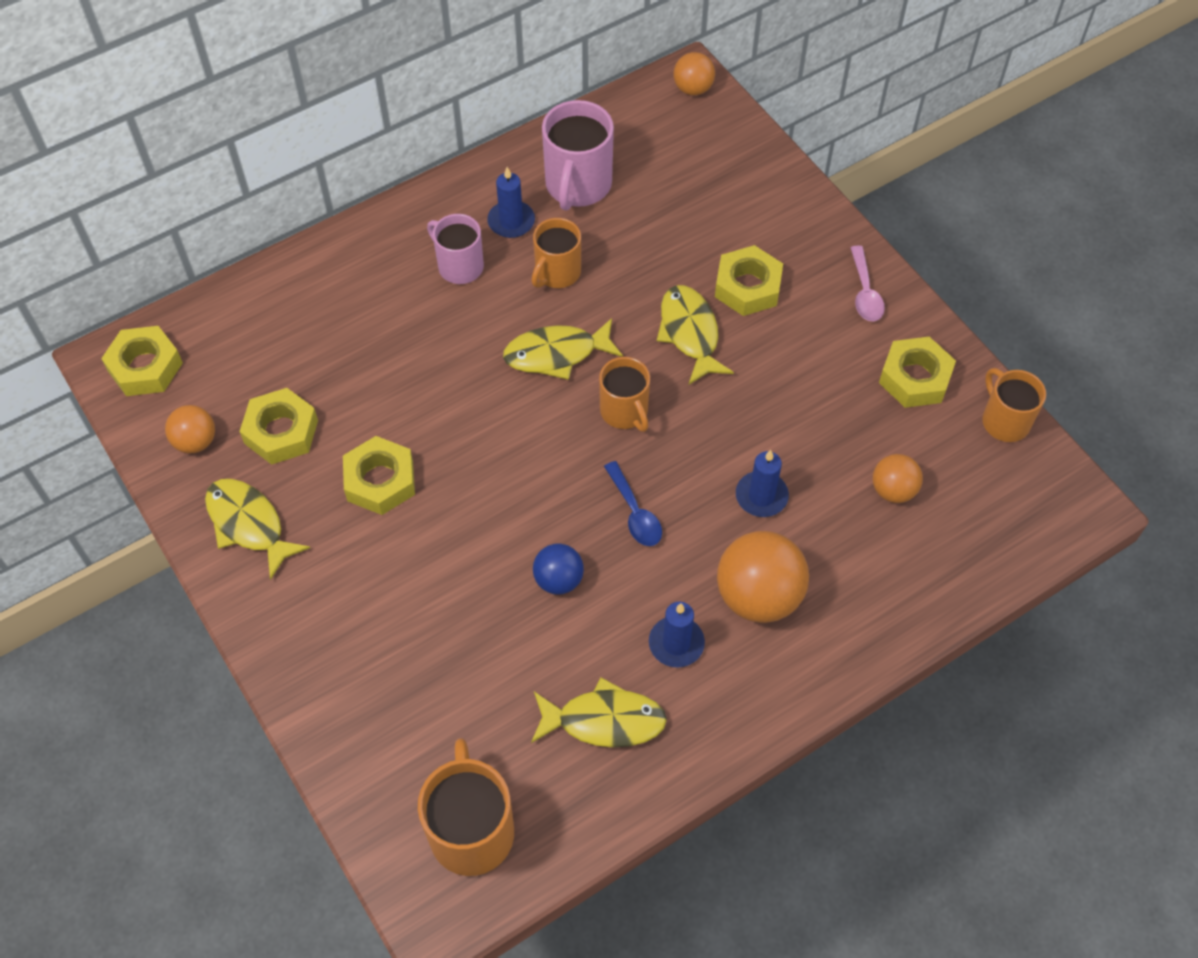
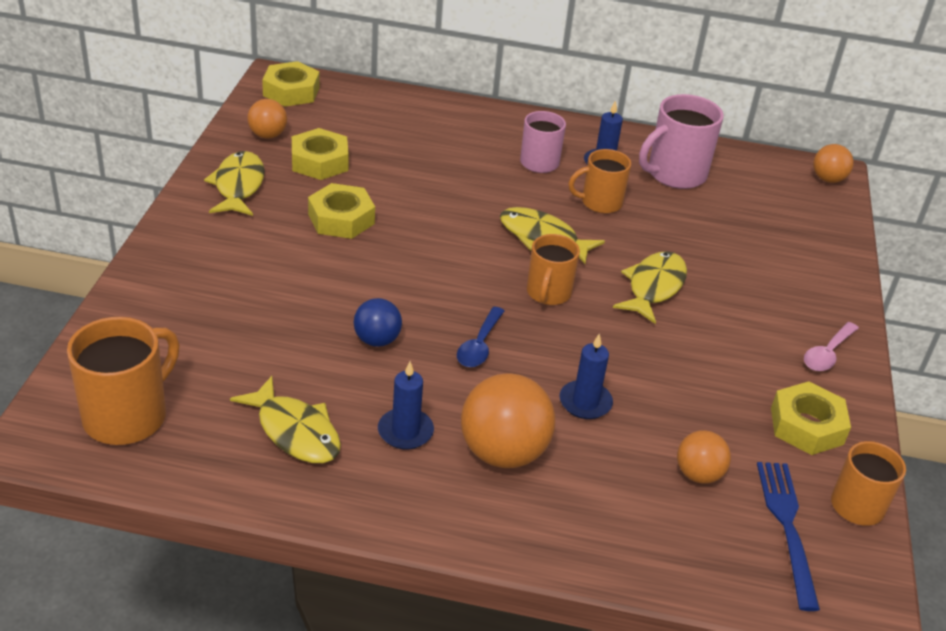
camera: 40 degrees right, 20 degrees down
(747, 287) = (732, 292): yellow nut -> none
(983, 481) = (786, 525): none -> blue fork

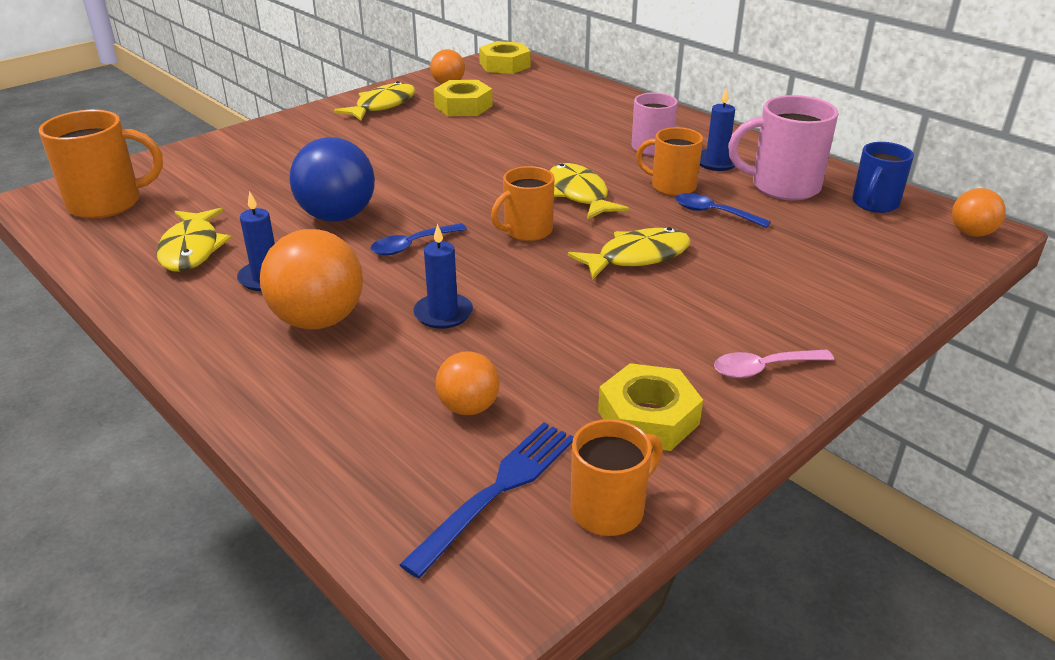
camera: 40 degrees right, 5 degrees down
(341, 219) = (427, 141): yellow nut -> none
(377, 340) = (337, 216): blue ball -> blue ball, size x1.77
(657, 221) = (713, 213): none -> blue spoon
(748, 171) = (874, 204): none -> blue mug

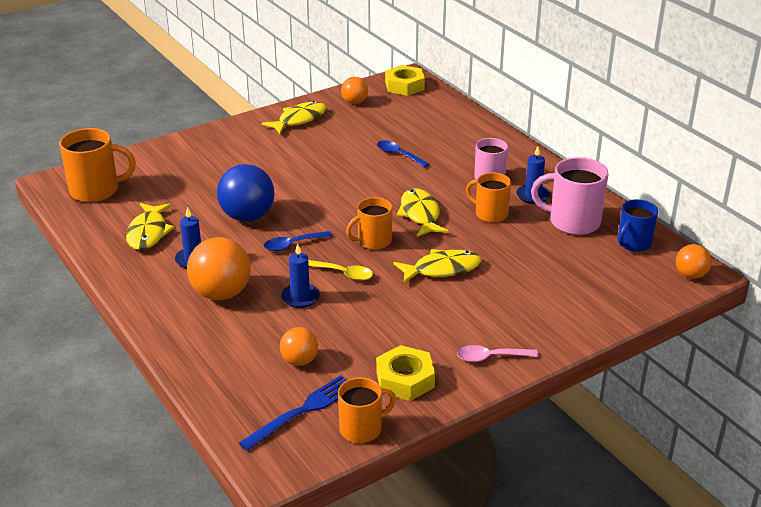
camera: 10 degrees right, 0 degrees up
(463, 106) = (360, 125): yellow nut -> none
(498, 275) = (343, 273): none -> yellow spoon
(713, 213) = (510, 240): blue spoon -> blue spoon (398, 155)

